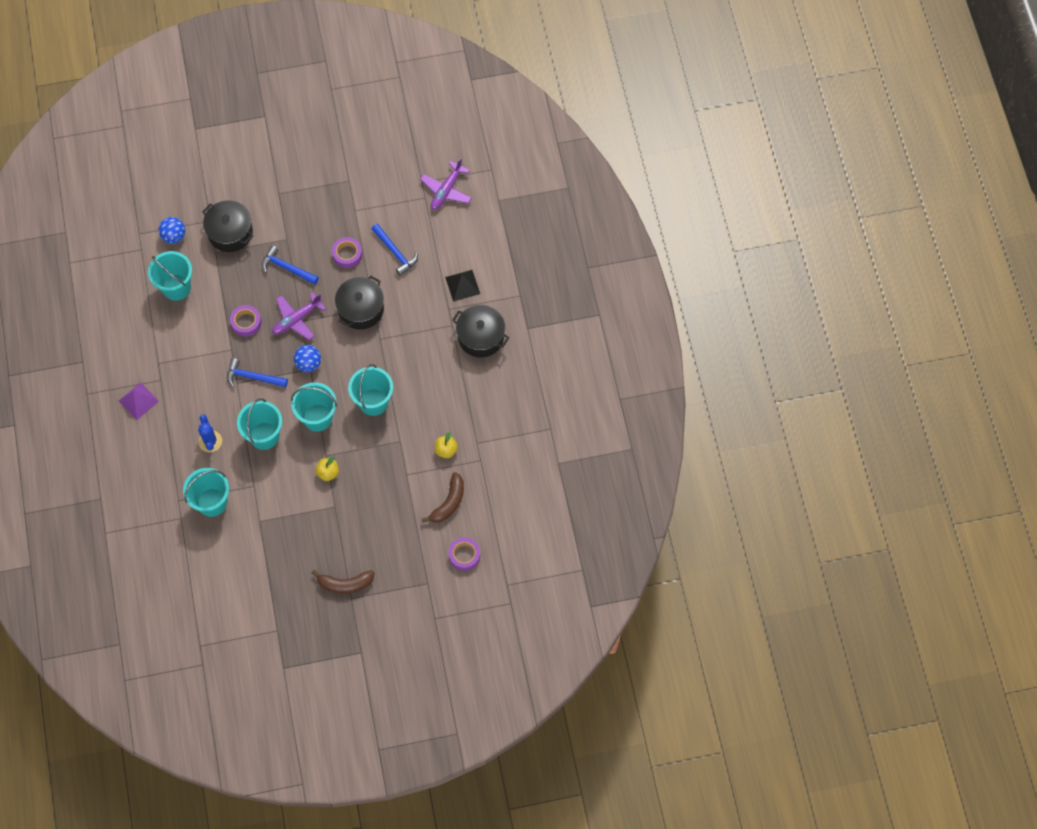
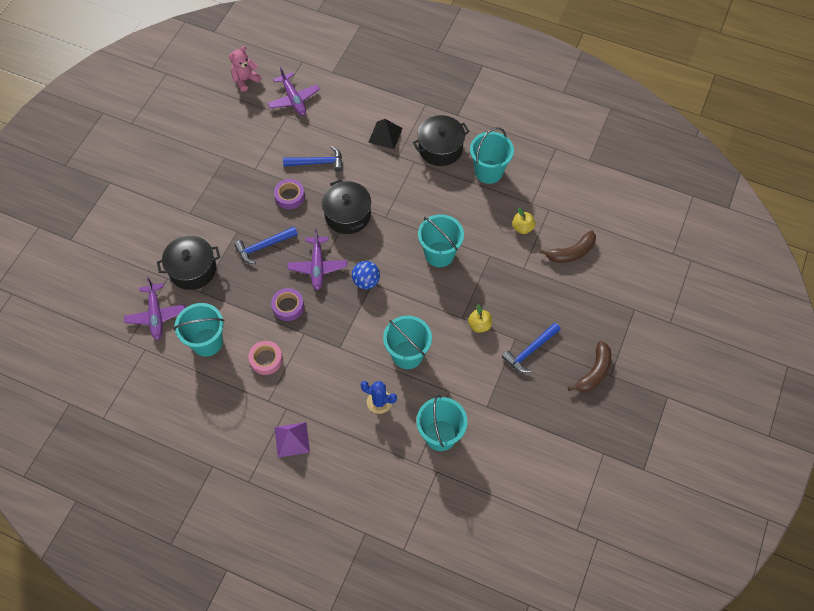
camera: 55 degrees left, 5 degrees down
(174, 236) = (156, 315): blue ball -> purple plane
(190, 338) = (266, 359): none -> pink tape
(253, 377) = (344, 331): blue hammer -> blue hammer (530, 351)
(317, 417) = (422, 303): turquoise bucket -> turquoise bucket (488, 172)
(438, 140) = (245, 80): none -> pink teddy bear
(449, 503) = (571, 252): brown banana -> brown banana turned 90 degrees clockwise
(464, 555) = (626, 268): purple tape -> none

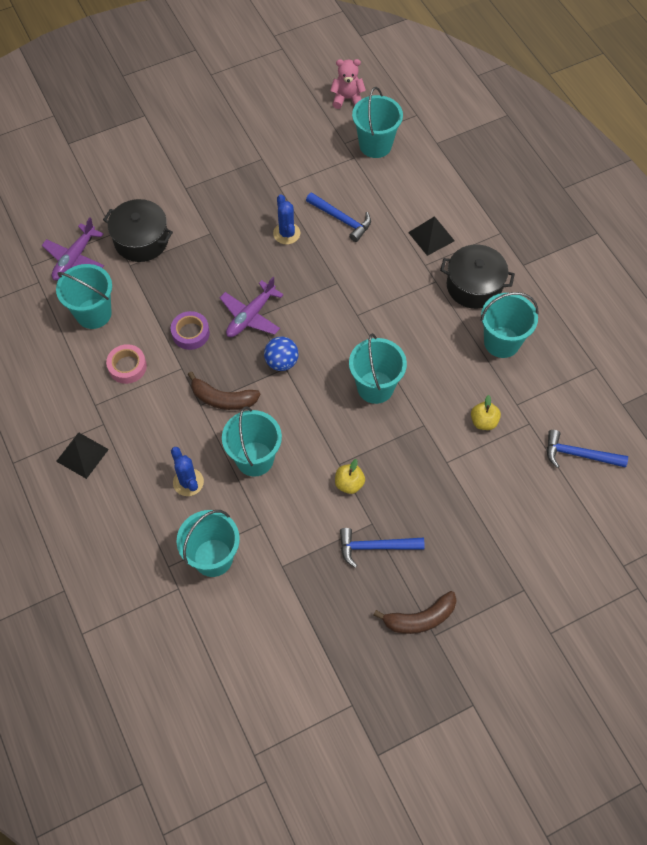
camera: 40 degrees right, 0 degrees up
(263, 246) = (220, 263): blue hammer -> blue hammer (579, 455)
(290, 196) = (286, 233): purple tape -> blue cactus
(292, 439) = (82, 455): purple pyramid -> black pyramid
(294, 99) = (375, 145): purple plane -> turquoise bucket
(347, 215) = (323, 288): black pot -> none
(571, 252) = (511, 483): brown banana -> brown banana (223, 399)

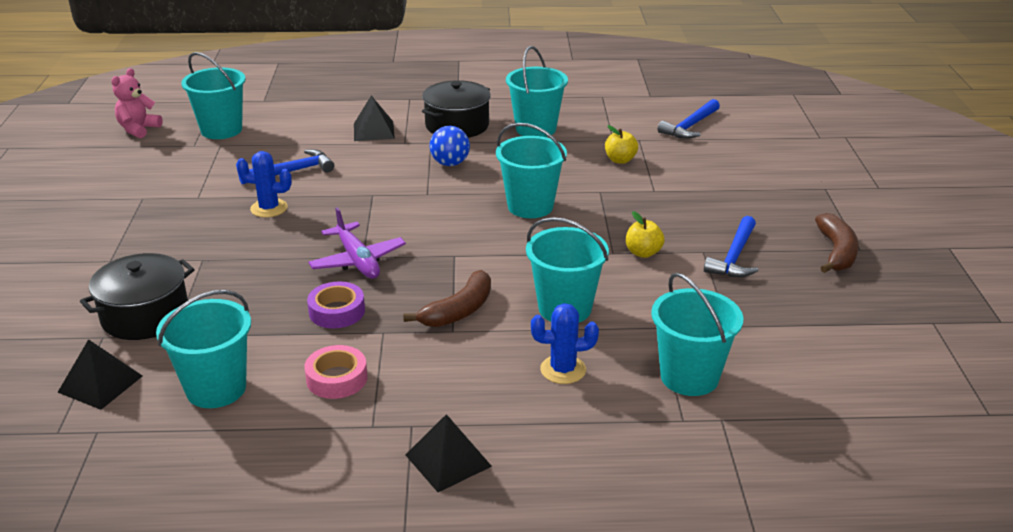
camera: 65 degrees left, 30 degrees down
(75, 258) = (100, 384): purple plane -> black pyramid
(281, 362) = (444, 256): blue ball -> blue ball (450, 163)

